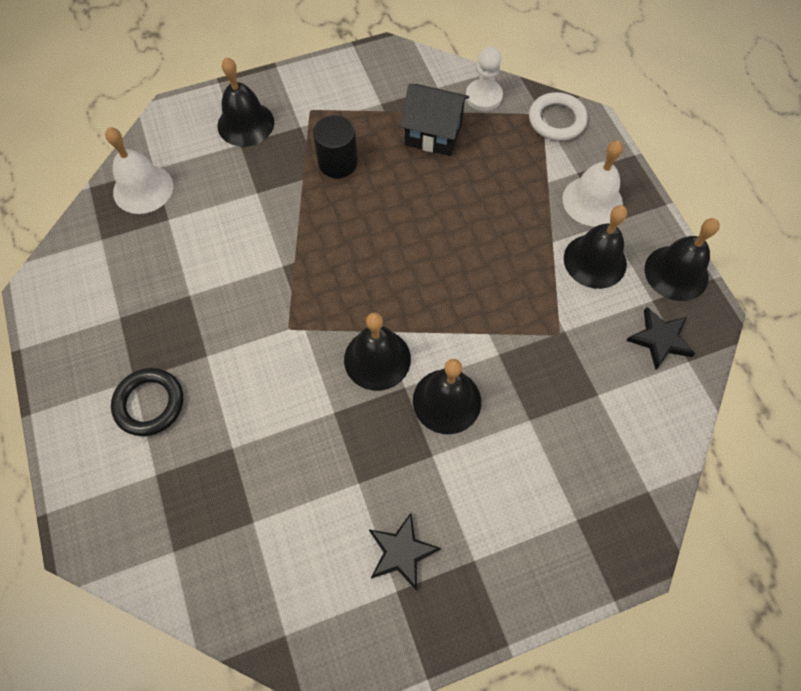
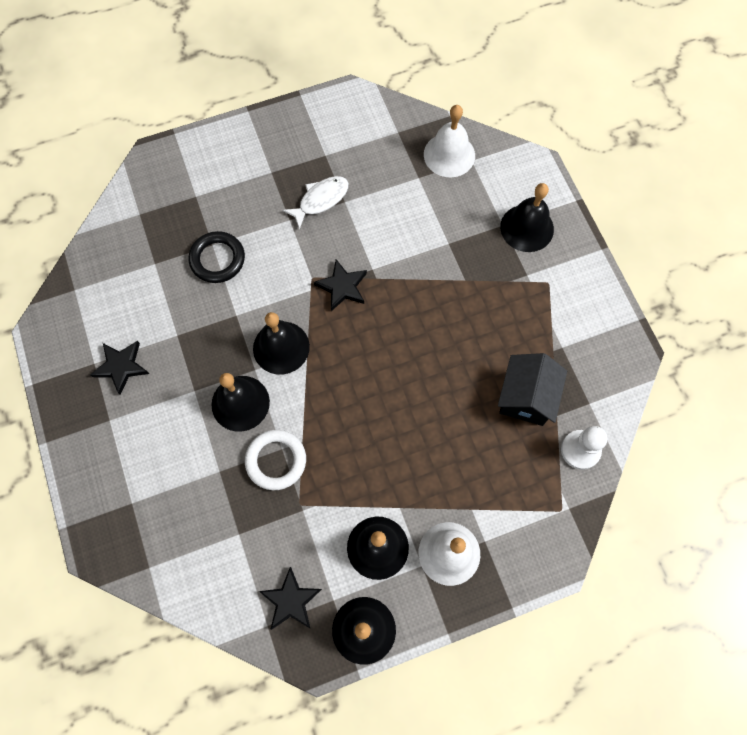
camera: 90 degrees right, 5 degrees up
(149, 403) = (251, 185): black ring -> black ring (217, 259)
(184, 321) = (321, 200): none -> white fish
(303, 296) = (342, 287): none -> black star
(338, 162) = (485, 309): black cylinder -> none
(557, 120) = (554, 526): white ring -> white ring (276, 460)

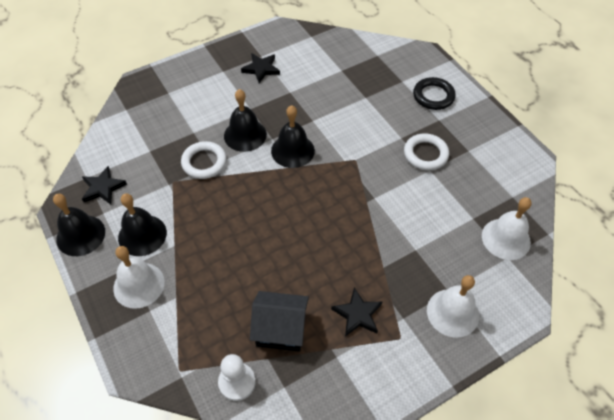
camera: 80 degrees right, 15 degrees down
(217, 259) = (354, 102): black ring -> black ring (433, 96)
(321, 200) = (425, 154): white fish -> white ring
(342, 287) = (352, 180): black star -> black star (357, 314)
(527, 228) = (452, 312): black bell -> white bell

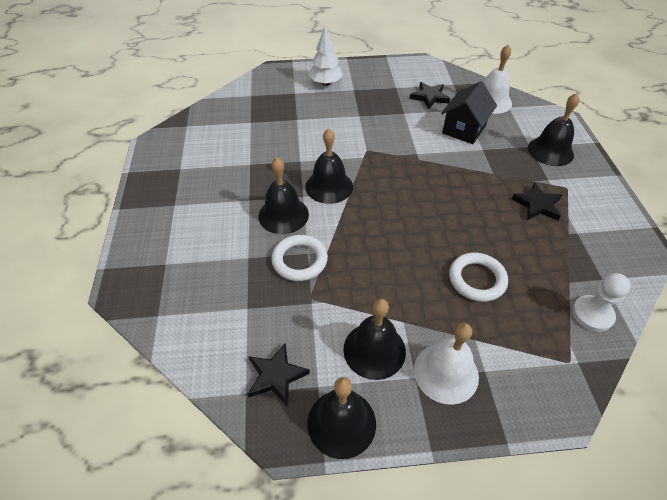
camera: 65 degrees left, 5 degrees down
(261, 69) = (199, 174): black star -> black star (429, 97)
(280, 329) = (540, 262): black house -> black house (464, 129)
(425, 154) = (386, 109): white ring -> white ring (477, 279)
(433, 96) = (325, 83): black ring -> white tree
(452, 312) = (550, 151): white bell -> black bell

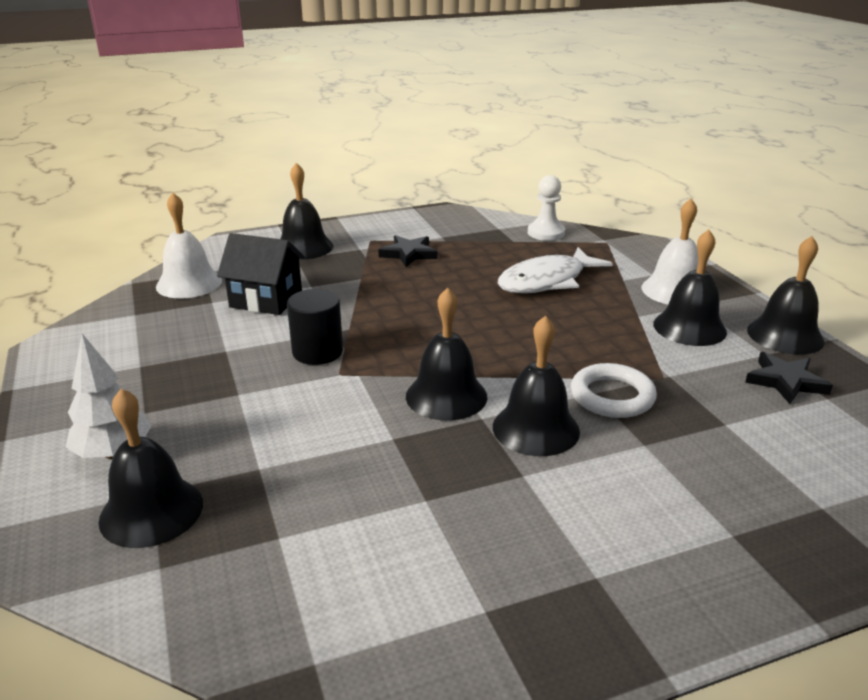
camera: 105 degrees left, 20 degrees down
(283, 93) = (151, 511): none -> black bell
(393, 144) = (317, 352): none -> black cylinder
(429, 97) = (176, 331): black star -> none
(477, 279) = (546, 281): white ring -> white fish

